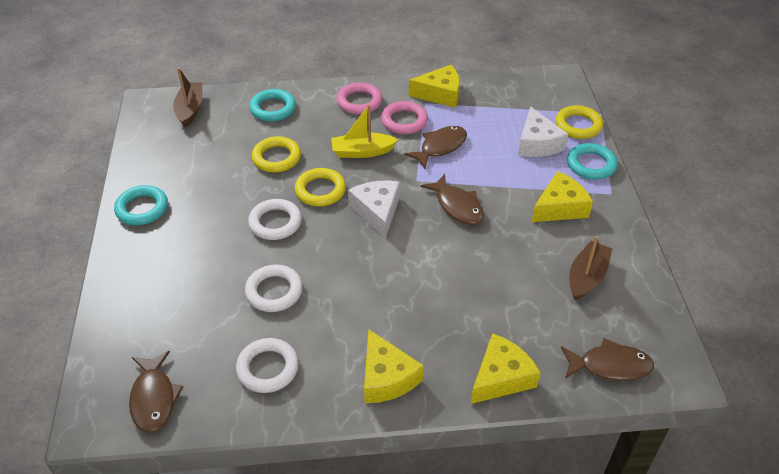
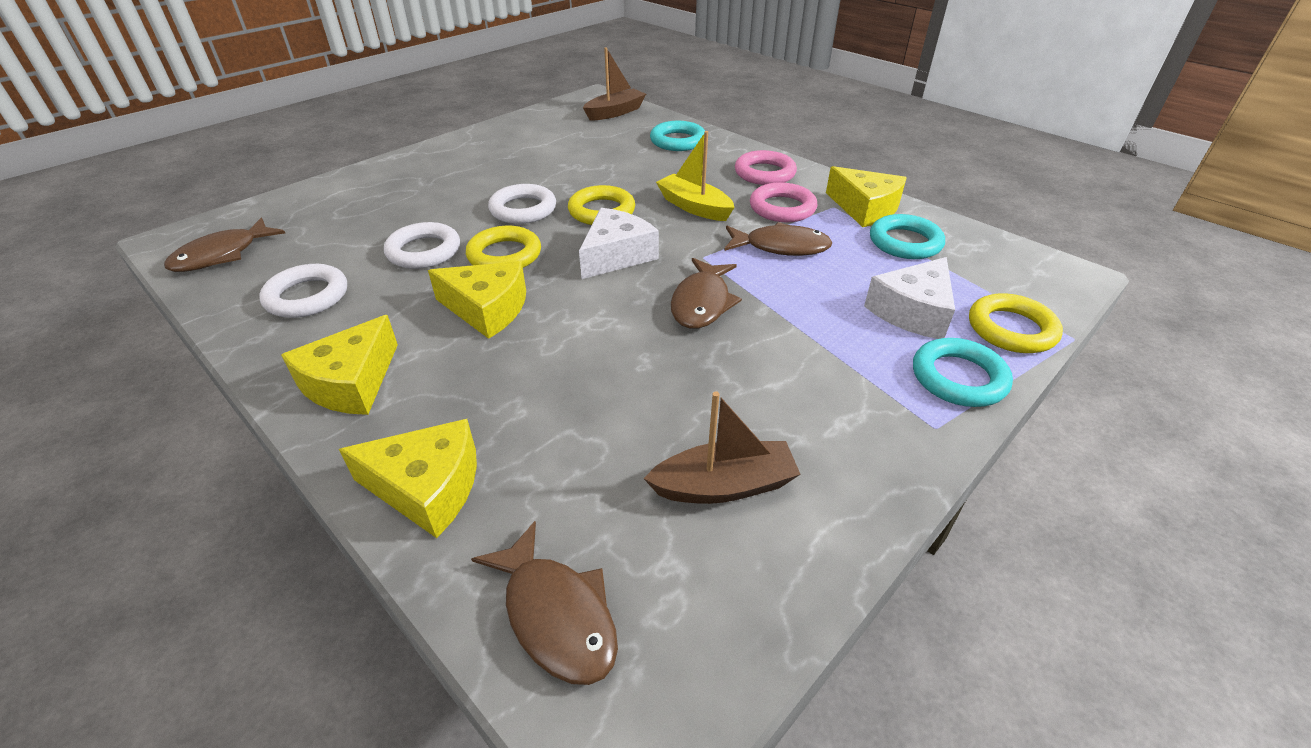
camera: 50 degrees right, 5 degrees down
(142, 208) = (463, 147): turquoise ring -> turquoise ring (905, 242)
(276, 158) = (614, 171): yellow ring -> yellow ring (504, 255)
(560, 207) = (826, 388): yellow cheese -> yellow cheese (487, 309)

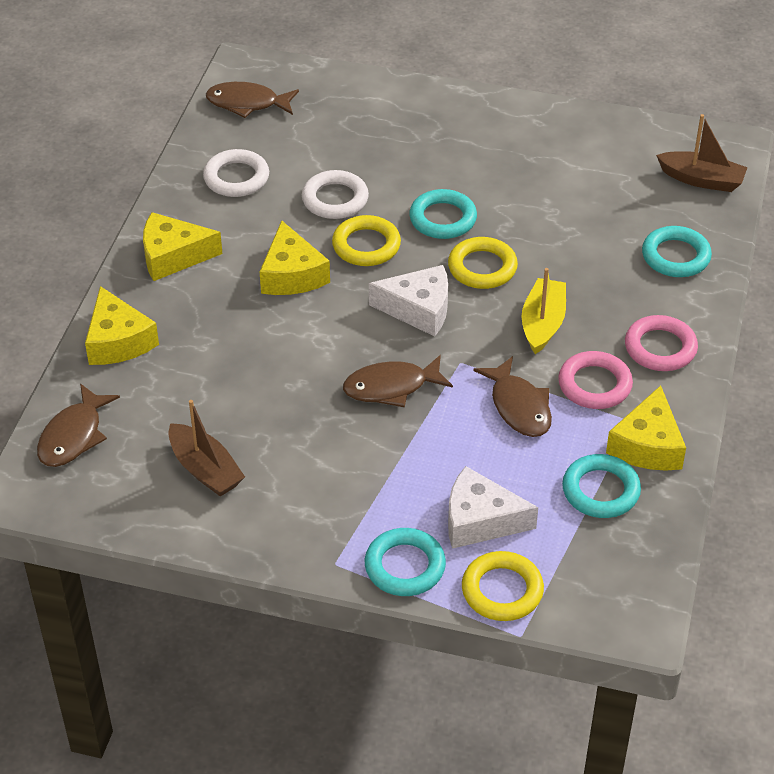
camera: 60 degrees right, 5 degrees up
(523, 209) = (443, 219): white ring -> turquoise ring

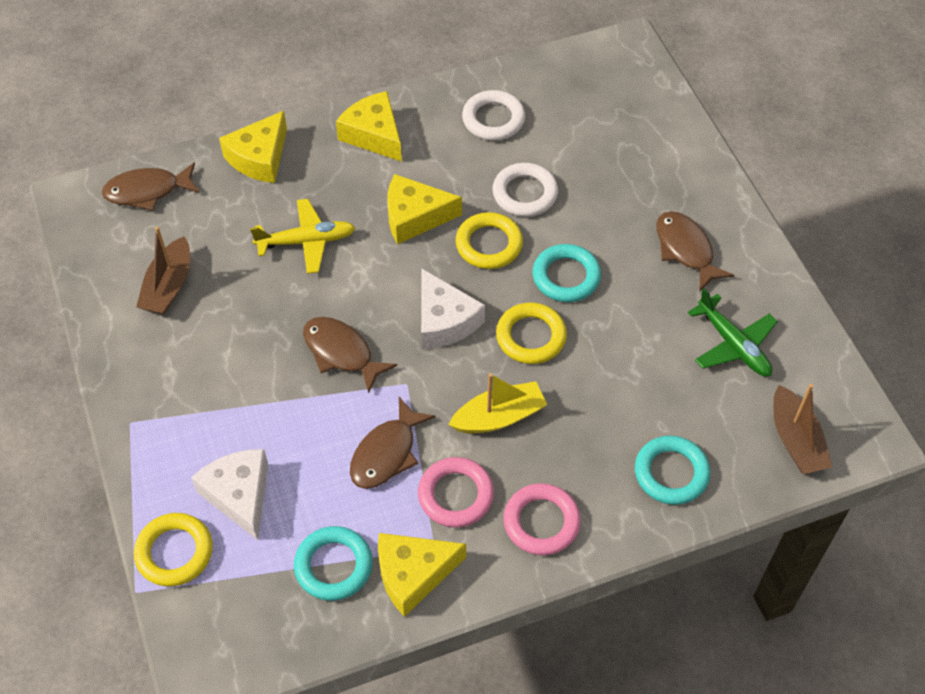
camera: 55 degrees right, 10 degrees up
(247, 103) = (585, 74): brown fish -> brown fish (686, 250)
(248, 354) = (306, 241): none -> yellow plane
(292, 274) = (415, 217): yellow cheese -> yellow cheese turned 45 degrees clockwise
(405, 566) = (156, 470): turquoise ring -> none
(591, 165) = (733, 344): none -> green plane

